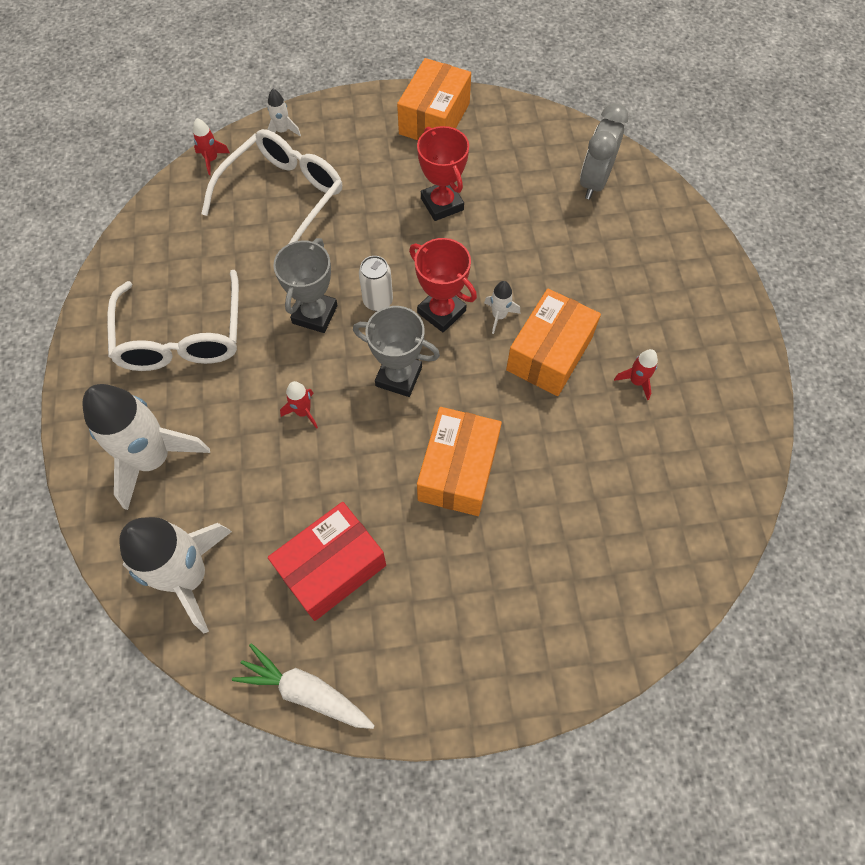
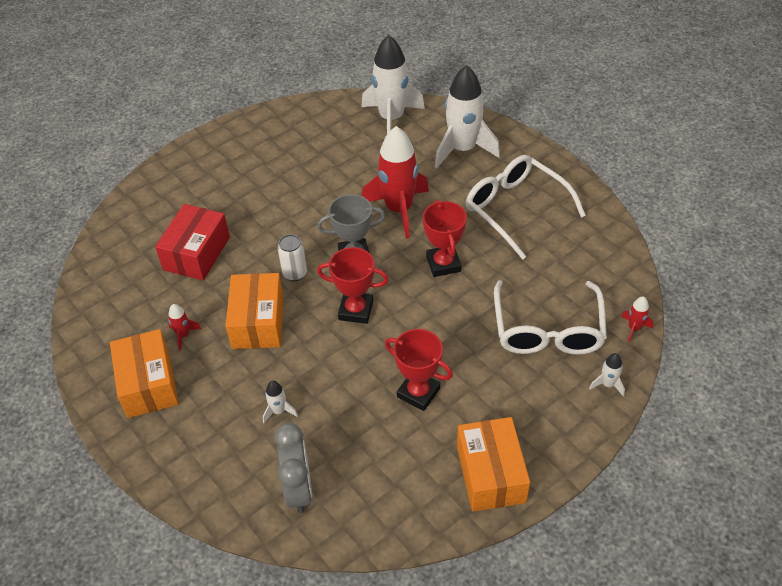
camera: 150 degrees right, 15 degrees down
(303, 412) = (399, 209): red rocket -> red rocket, size x2.38
(305, 691) = (294, 110): white carrot -> none
(315, 314) = (443, 264): grey trophy -> red trophy
(332, 567) = (319, 155): red box -> red box (197, 253)
(378, 301) = (407, 294): white can -> white can (295, 273)
(458, 470) = (278, 227): orange box -> orange box (148, 384)
(499, 316) = (311, 329): white rocket -> white rocket (279, 411)

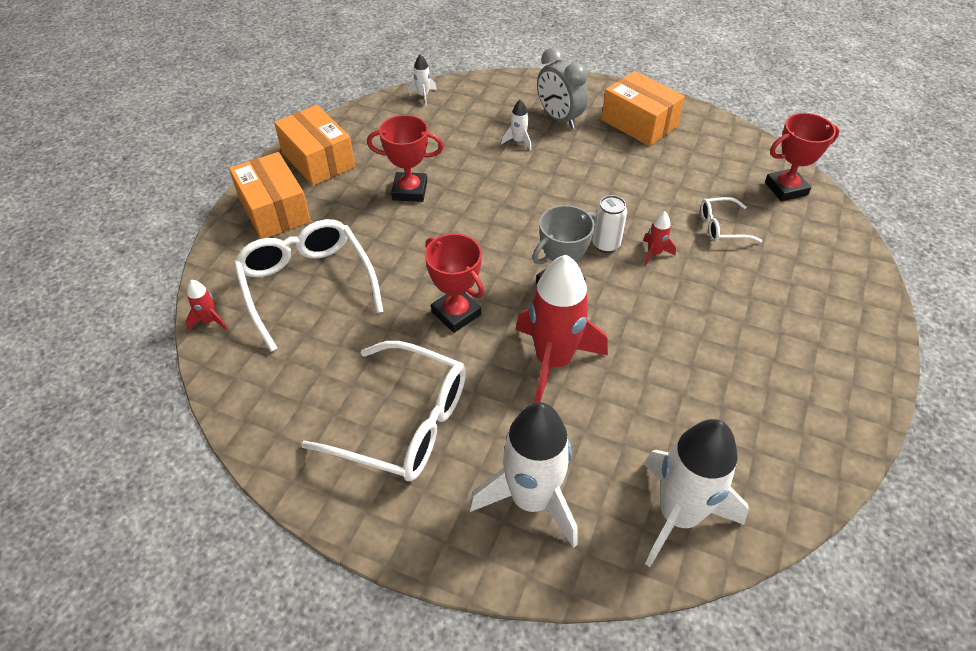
camera: 150 degrees right, 0 degrees up
(183, 335) = (651, 161): red rocket -> red rocket (654, 253)
(197, 253) = (721, 227): red box -> white glasses
(258, 322) = (598, 192): orange box -> orange box (274, 210)
(299, 489) = (463, 107): grey clock -> grey clock (559, 118)
(356, 310) = (515, 234): red trophy -> red trophy (786, 188)
(607, 384) = (230, 256): white rocket -> white rocket (423, 96)

